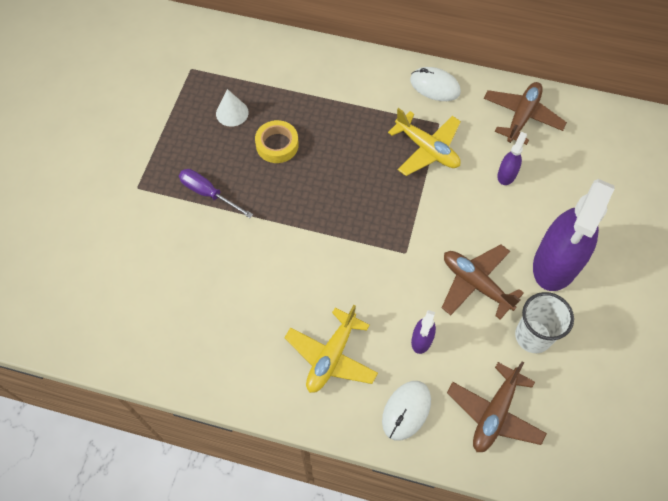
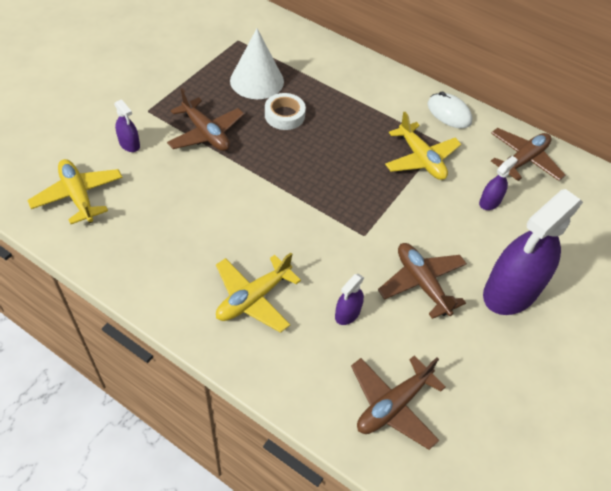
camera: 15 degrees right, 10 degrees down
(115, 310) = (78, 196): none -> yellow plane
(137, 233) = (129, 144): none -> purple spray bottle
(208, 193) = (206, 133): purple screwdriver -> brown plane
(232, 113) = (257, 81): white cone -> white cone, size x1.77
(277, 145) = (284, 115): yellow tape -> white tape
(406, 410) = (304, 371): white mouse -> none
(533, 336) = (461, 348): white cup -> none

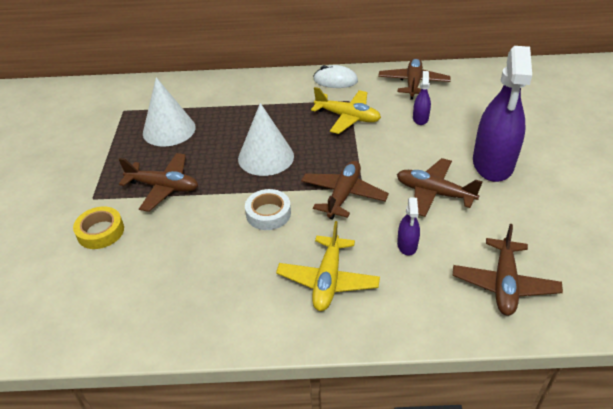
camera: 30 degrees left, 10 degrees down
(78, 196) = (91, 299): yellow plane -> none
(129, 144) = (100, 232): purple spray bottle -> yellow tape
(284, 115) = (217, 141): white tape -> white tape (268, 213)
(310, 155) = (266, 157): none -> white cone
(340, 232) = (343, 195): none -> brown plane

